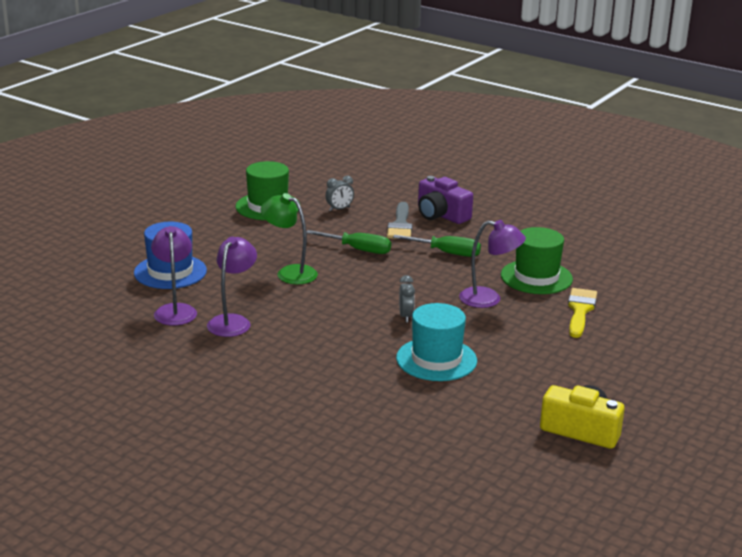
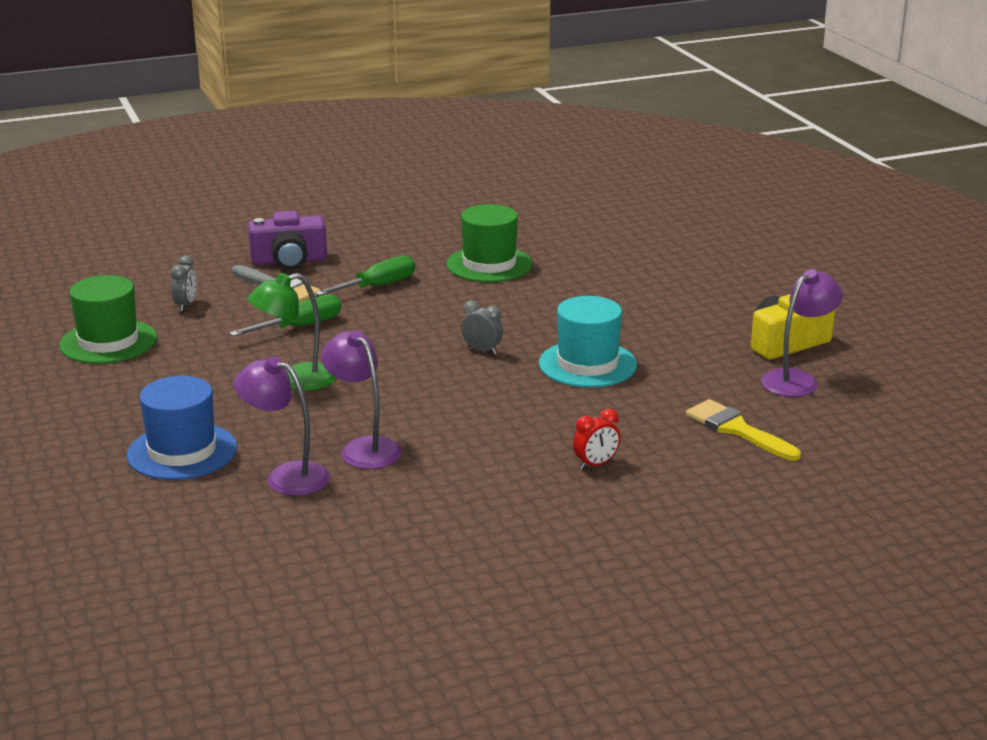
camera: 55 degrees left, 0 degrees up
(299, 405) = (595, 464): none -> red clock
(489, 299) = (502, 300): purple lamp -> purple lamp (797, 379)
(580, 310) = (578, 269): yellow brush -> yellow brush (736, 429)

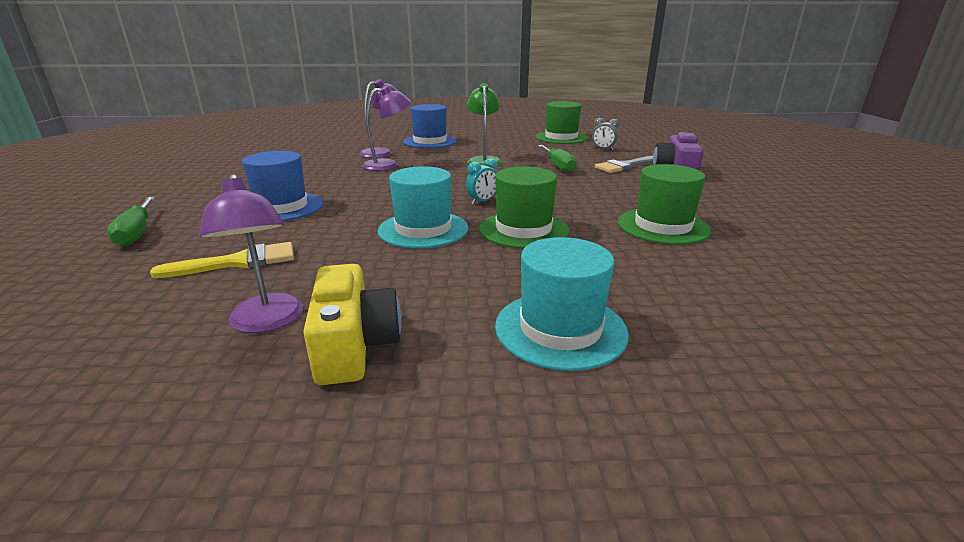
camera: 110 degrees right, 0 degrees up
(377, 286) = (619, 187): green screwdriver -> green screwdriver (137, 232)
(482, 350) = (482, 201): grey clock -> turquoise clock
(547, 319) = (523, 229): none -> green hat
(595, 464) = (281, 207): red clock -> blue hat
(702, 288) = (560, 329): none -> turquoise hat

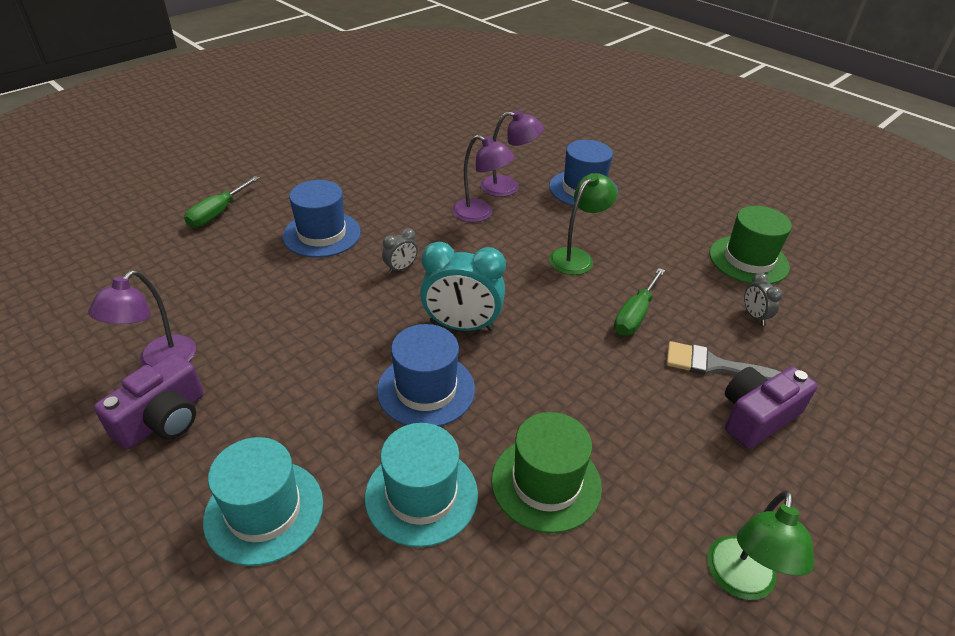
camera: 45 degrees right, 15 degrees up
(238, 262) = (220, 288): yellow brush -> none
(354, 345) = (163, 419): yellow camera -> purple camera
(385, 198) = (401, 268): none -> grey clock
(423, 229) = (361, 332): turquoise hat -> turquoise hat (421, 495)
(482, 201) = (462, 326): turquoise clock -> turquoise clock, size x2.05
(523, 229) = (426, 389): green hat -> blue hat
(788, 211) = (739, 582): none -> green lamp

